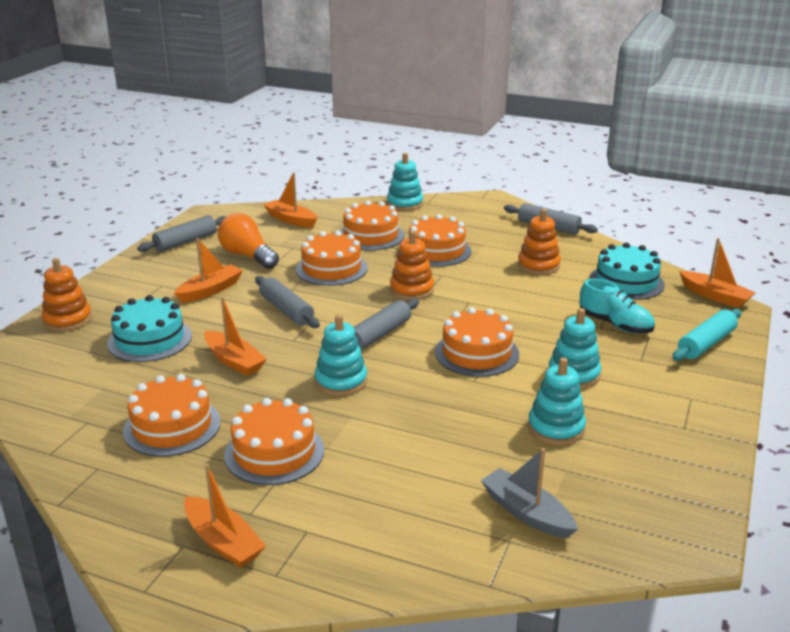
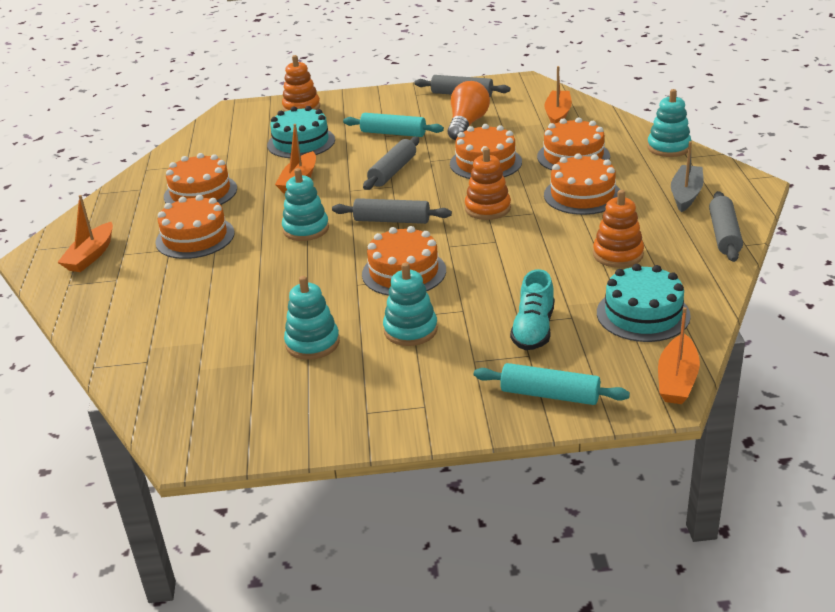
camera: 65 degrees right, 5 degrees up
(210, 290) = (393, 133): orange boat -> turquoise rolling pin
(527, 513) = (184, 360): grey boat -> grey boat (686, 194)

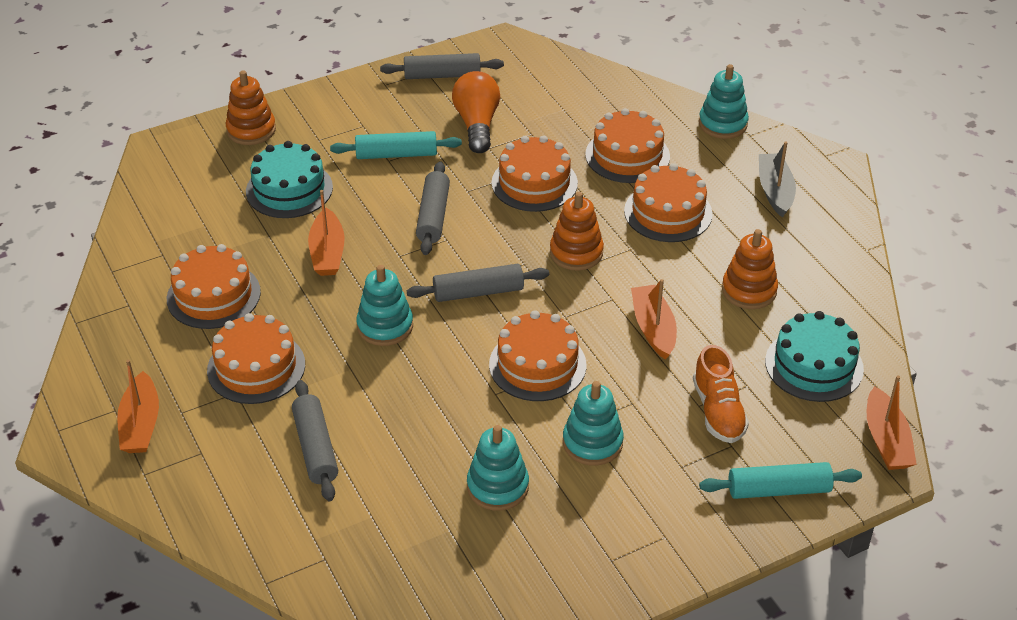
camera: 25 degrees left, 10 degrees up
(533, 330) = (718, 411): turquoise shoe -> orange shoe
(558, 114) = (574, 91): orange boat -> orange boat (653, 328)
(724, 235) = (840, 241): grey rolling pin -> grey rolling pin (316, 448)

